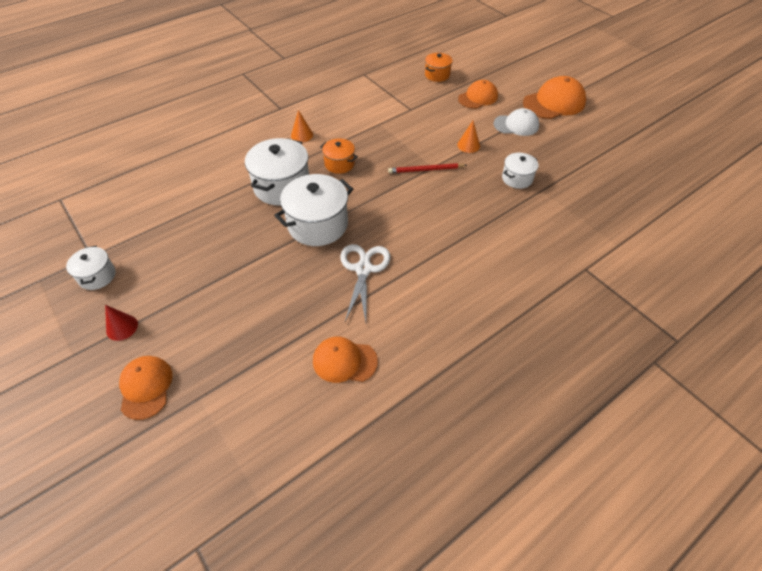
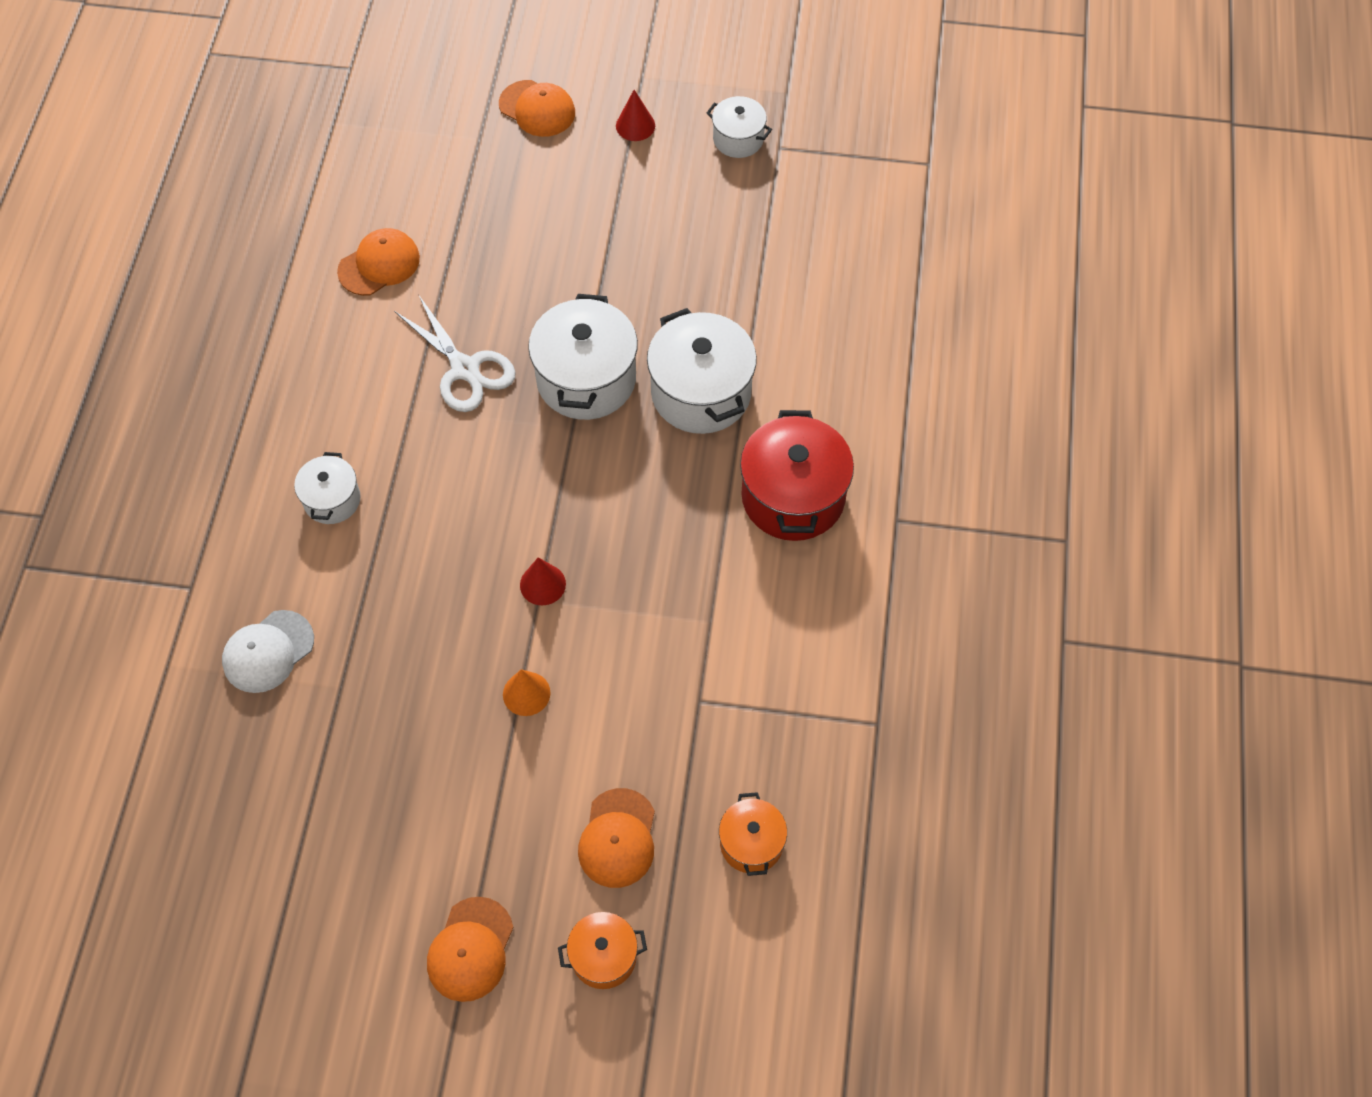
camera: 135 degrees right, 10 degrees up
(302, 135) = (793, 497): orange cone -> red pot
(339, 164) = (673, 491): orange pot -> orange pot (603, 956)
(425, 170) = (542, 584): red pencil -> red cone
(516, 125) = (490, 816): white cap -> white cap (268, 651)
(517, 178) = (394, 681): white pot -> white pot (332, 500)
(554, 103) = (470, 949): orange cap -> orange cap, size x0.66

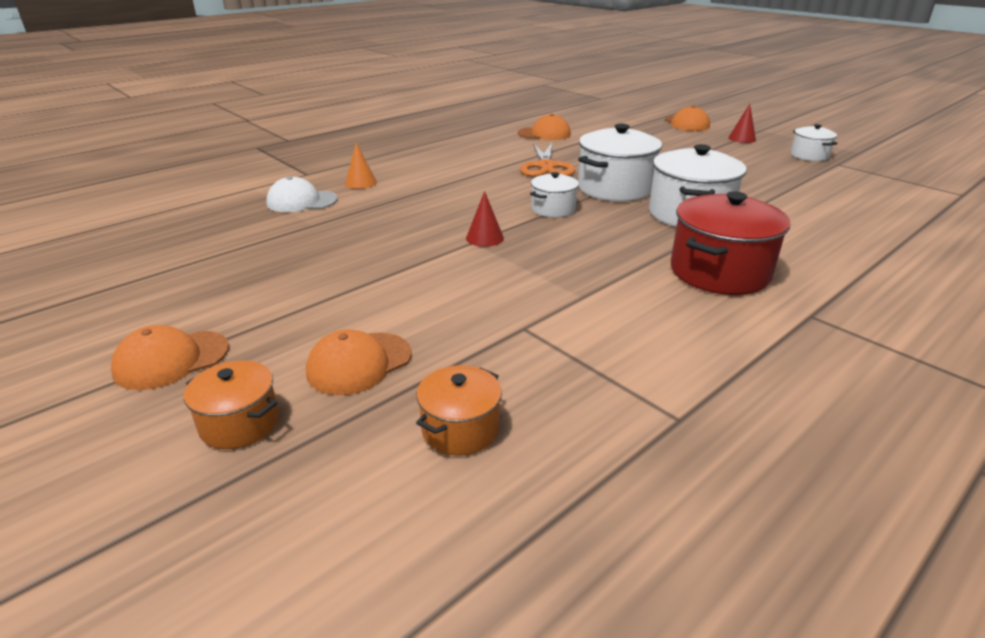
camera: 40 degrees right, 30 degrees down
(332, 500) = (415, 175): white pot -> white pot (553, 209)
(465, 369) = (546, 166): white scissors -> orange scissors
(526, 693) = (407, 270): orange cone -> orange cone (361, 183)

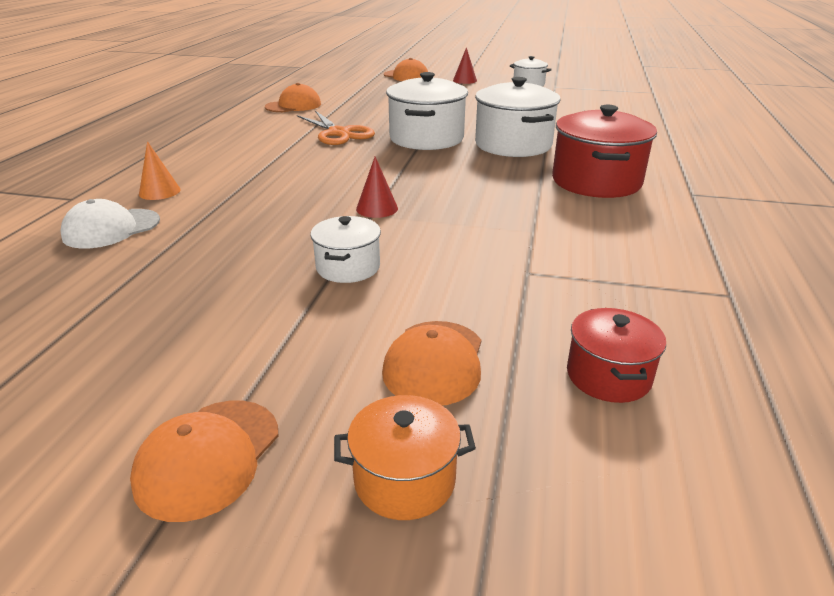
camera: 35 degrees left, 0 degrees up
(460, 429) = (608, 376): orange pot -> red pot
(553, 209) = (400, 168): white pot -> white pot (348, 267)

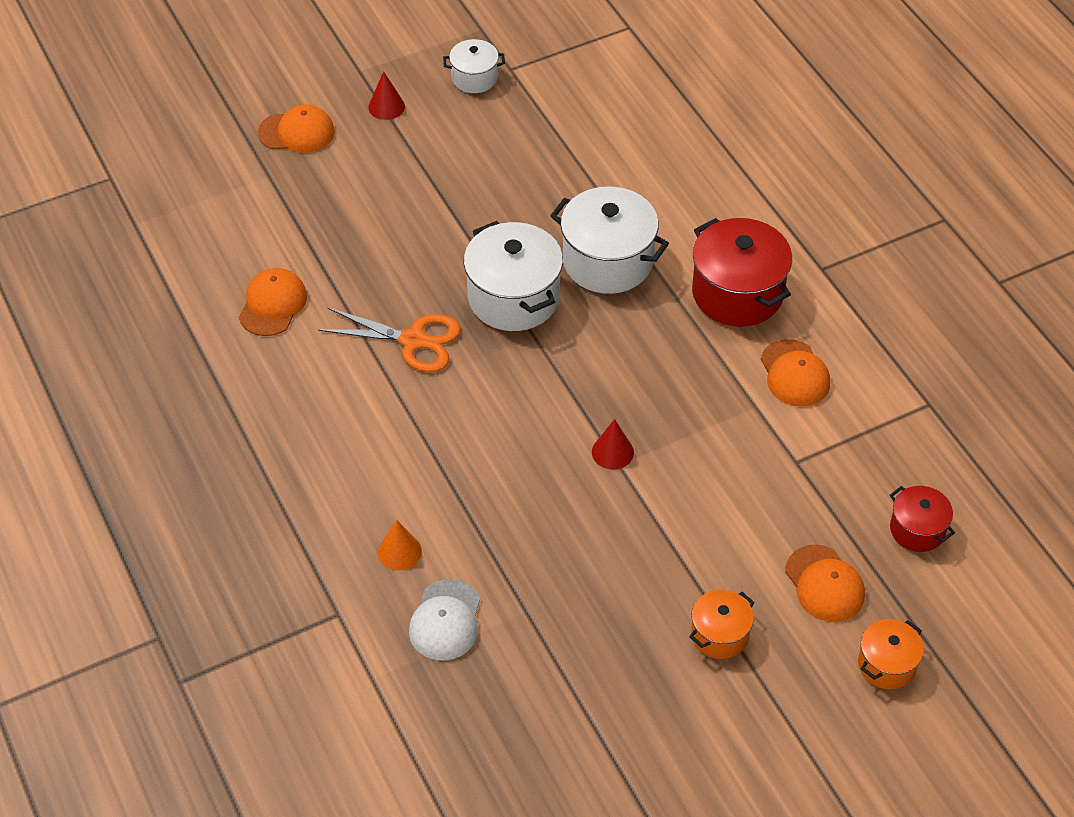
camera: 40 degrees left, 20 degrees up
(208, 457) = (790, 721): orange cap -> orange cap (794, 374)
(270, 341) = (719, 635): none -> orange pot
(348, 267) = (680, 538): white pot -> none

